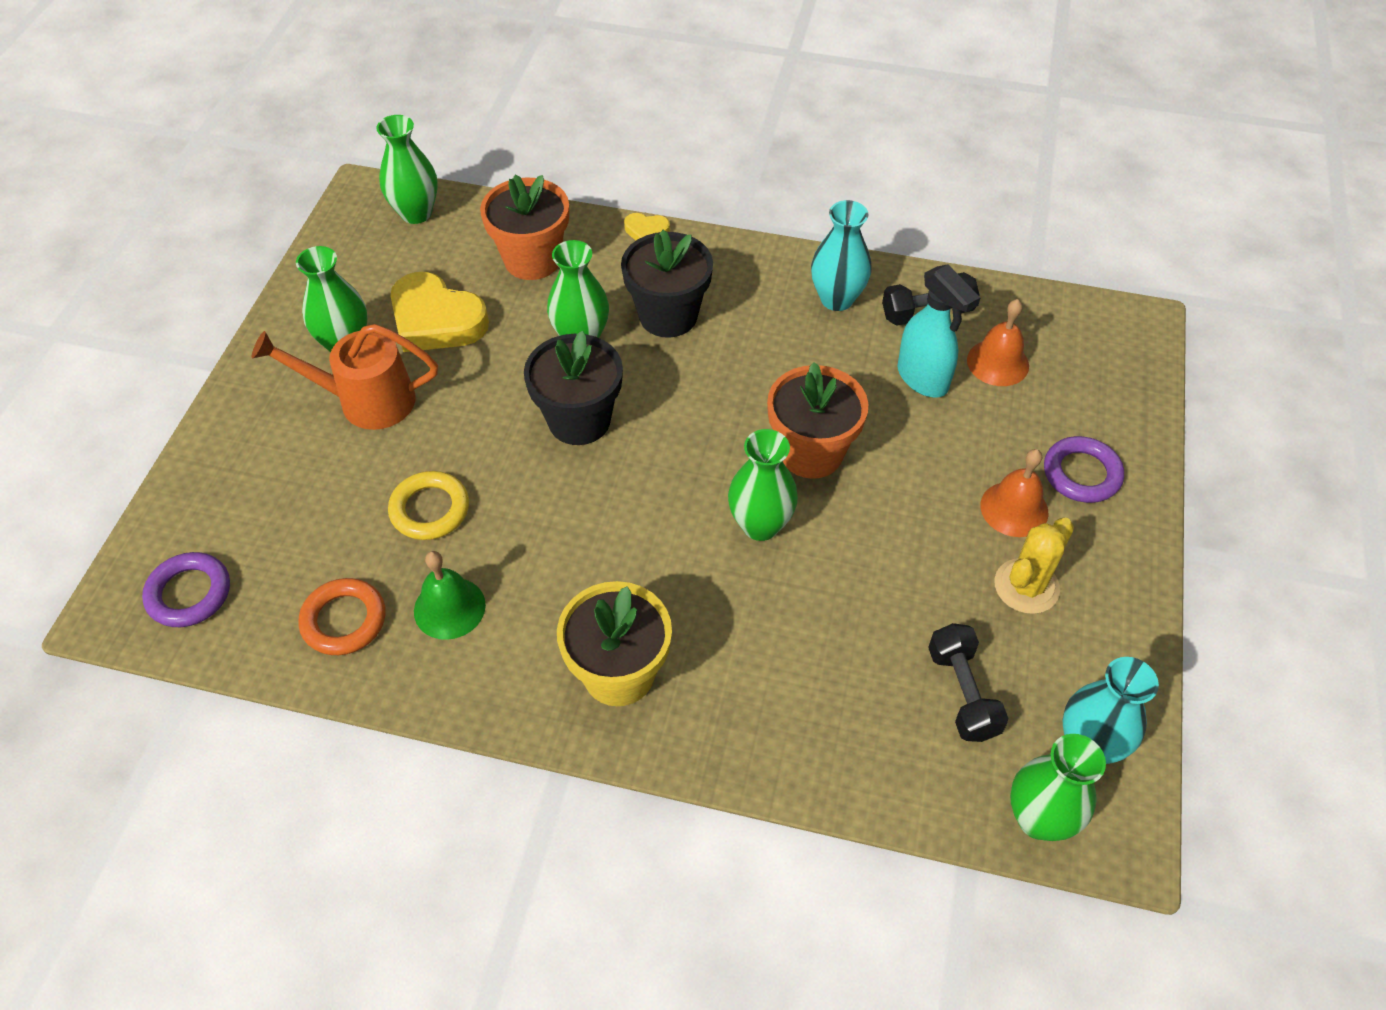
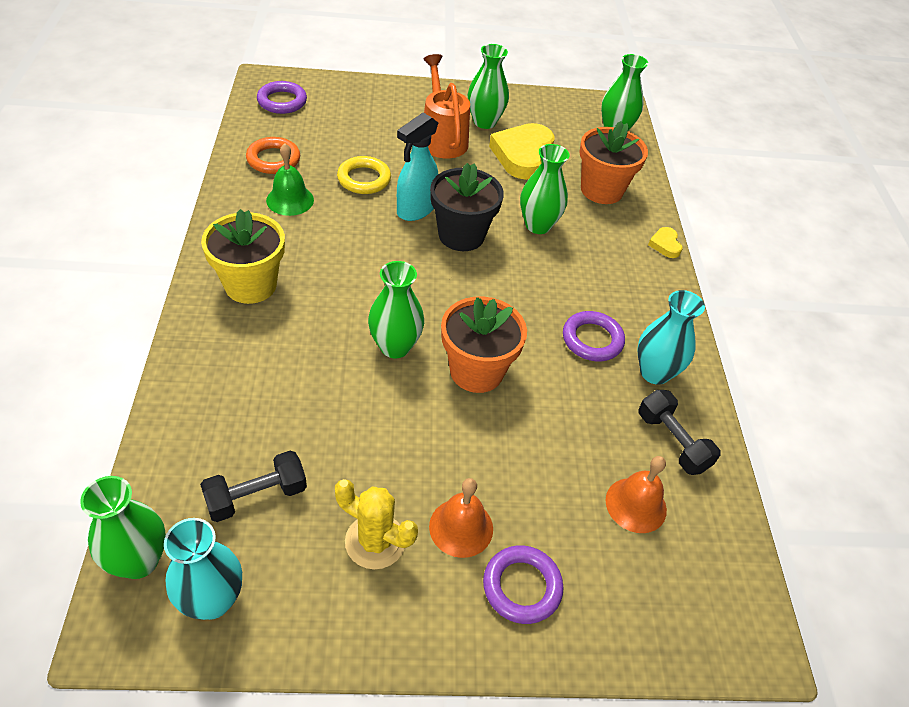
camera: 70 degrees right, 5 degrees down
(668, 316) = (582, 268): black flower pot -> none
(781, 338) = (592, 340): none -> purple ring
(923, 379) = (589, 444): turquoise spray bottle -> turquoise spray bottle (415, 210)

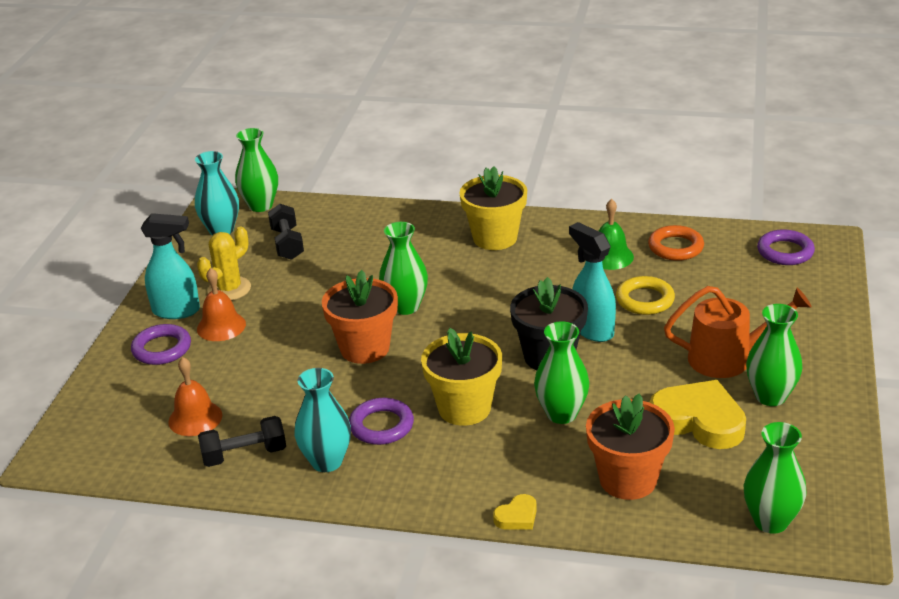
camera: 110 degrees right, 15 degrees down
(435, 596) = (177, 311): none -> turquoise spray bottle
(549, 285) = (464, 408): none -> yellow flower pot
(665, 245) = (517, 516): yellow heart -> yellow heart turned 135 degrees clockwise

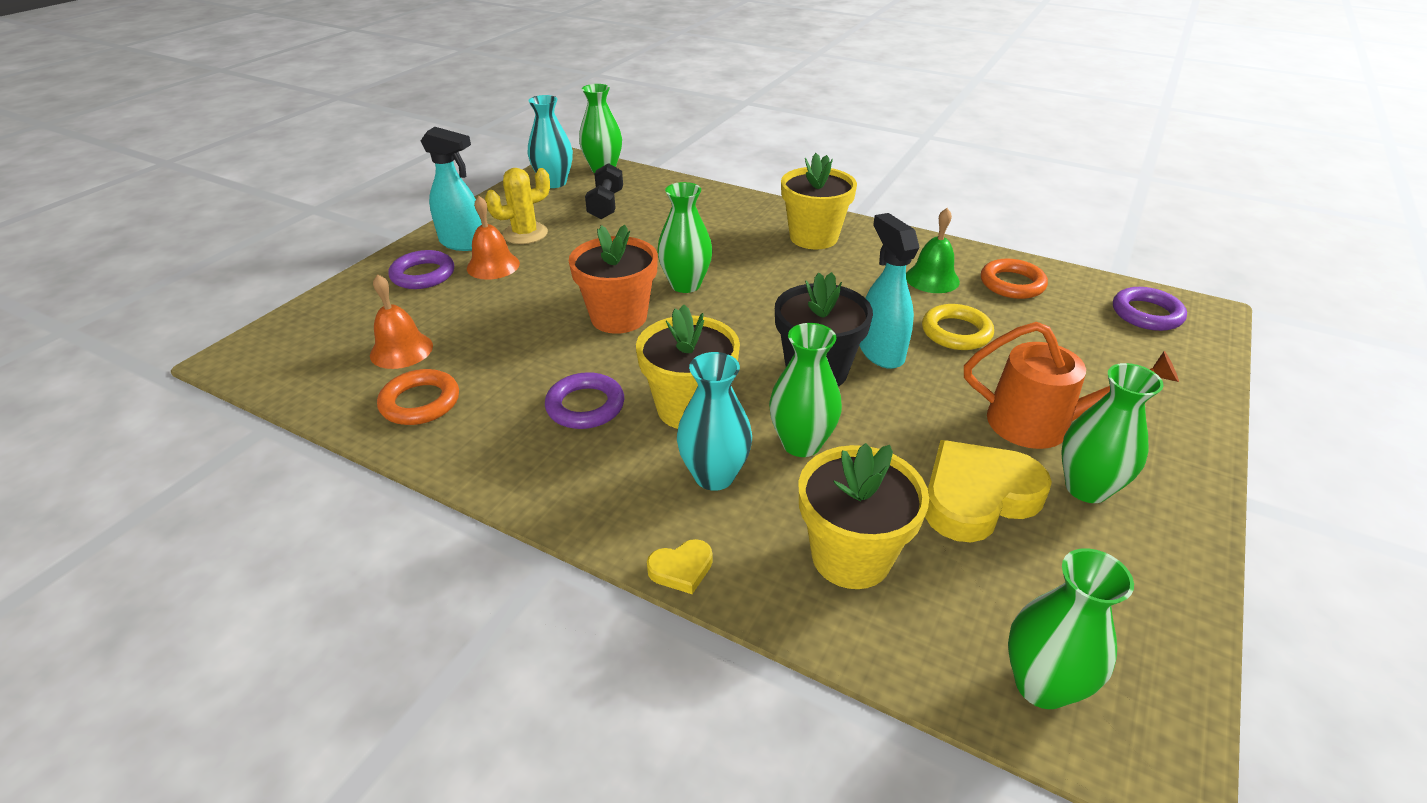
camera: 15 degrees right, 5 degrees up
(244, 455) = (420, 402): black dumbbell -> orange ring
(327, 461) = (500, 433): turquoise vase -> turquoise vase (714, 476)
(628, 480) = (851, 556): orange flower pot -> yellow flower pot
(699, 420) = (977, 497): yellow heart -> yellow heart turned 75 degrees counterclockwise

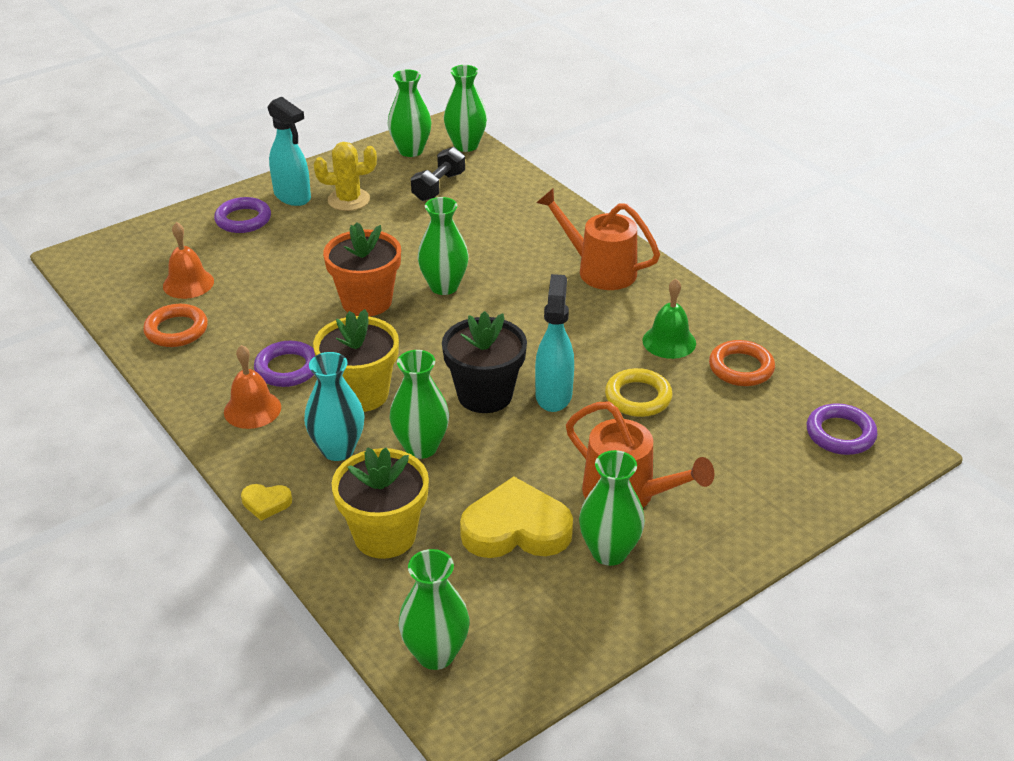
camera: 25 degrees right, 0 degrees up
(493, 265) = (302, 225): orange bell -> orange bell (252, 409)
(554, 183) = (411, 151): turquoise vase -> green vase
(813, 237) = (598, 270): yellow flower pot -> orange watering can

